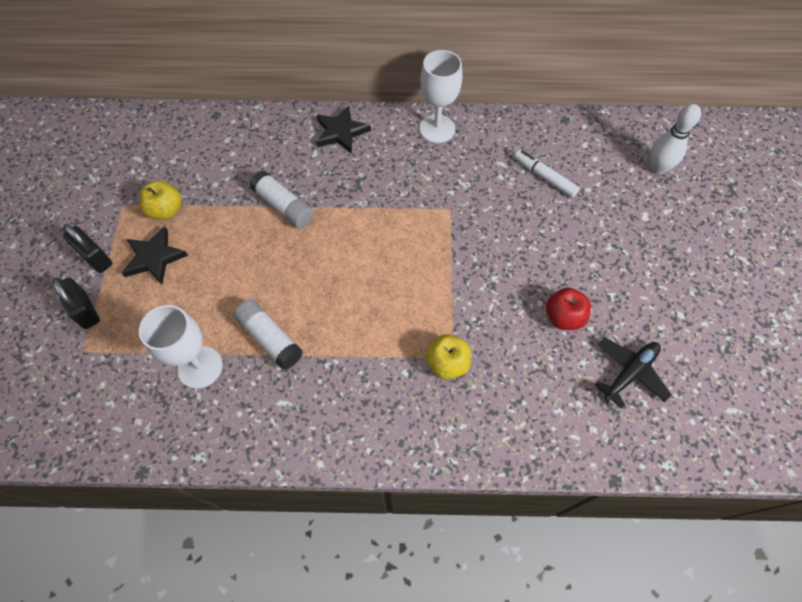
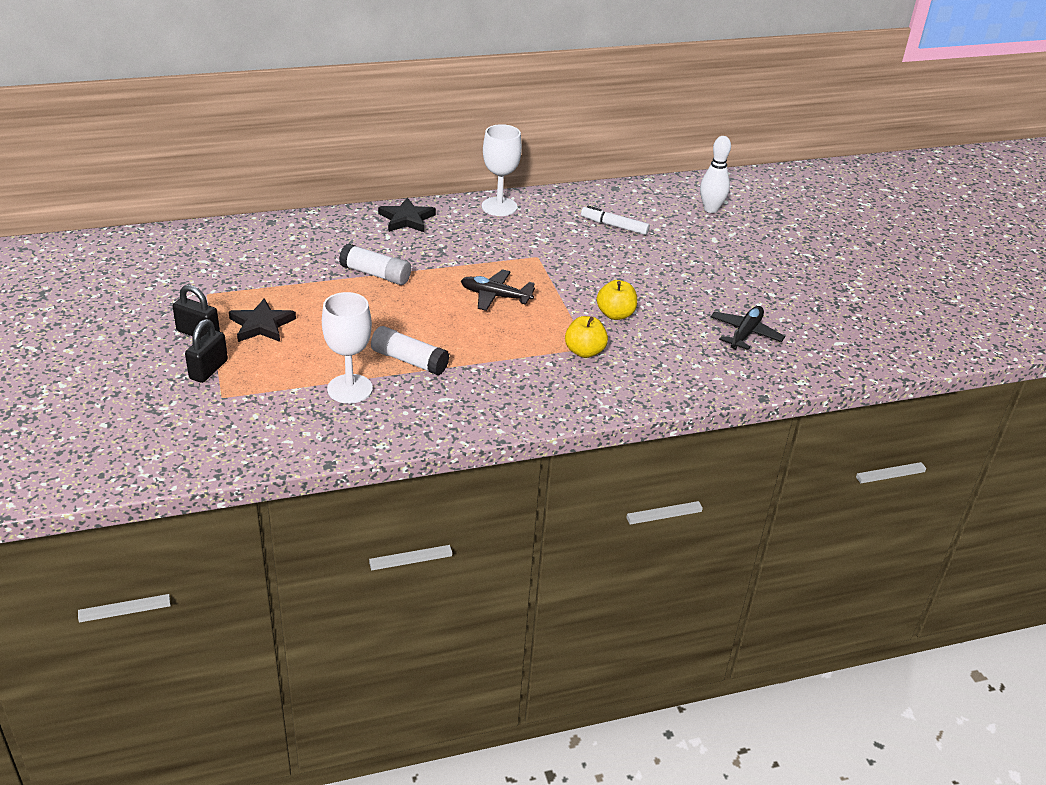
camera: 20 degrees left, 25 degrees down
(85, 310) = (208, 370): black padlock -> black padlock turned 75 degrees clockwise
(166, 210) = (255, 292): yellow apple -> yellow apple (615, 314)
(386, 260) = (495, 296): none -> black plane
(563, 317) = (673, 309): red apple -> none

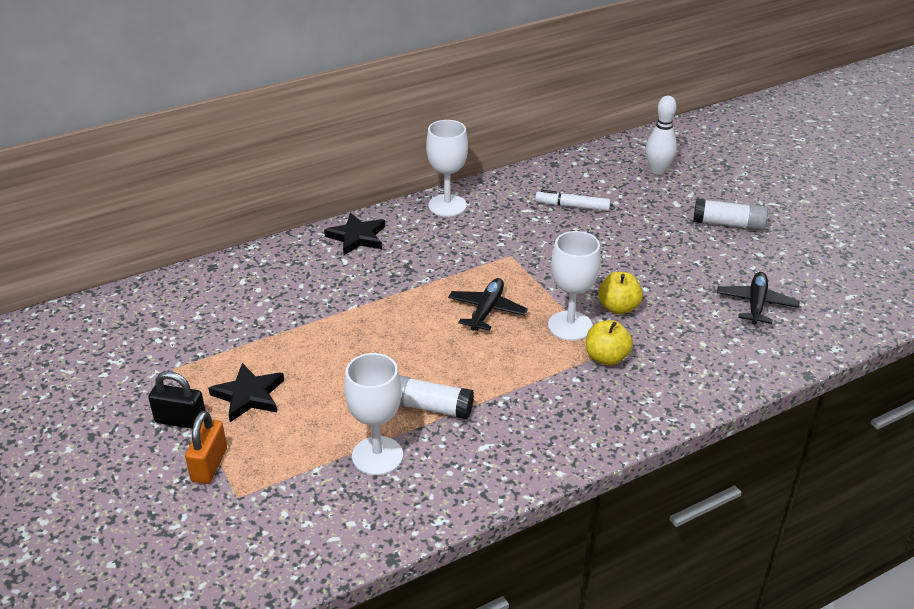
camera: 10 degrees left, 0 degrees up
(208, 370) = (209, 465): black padlock -> orange padlock
(375, 274) = (350, 309): white glue stick -> white glue stick (728, 224)
(495, 296) = (486, 310): black plane -> black plane turned 105 degrees clockwise
(564, 321) = (570, 326): none -> white goblet

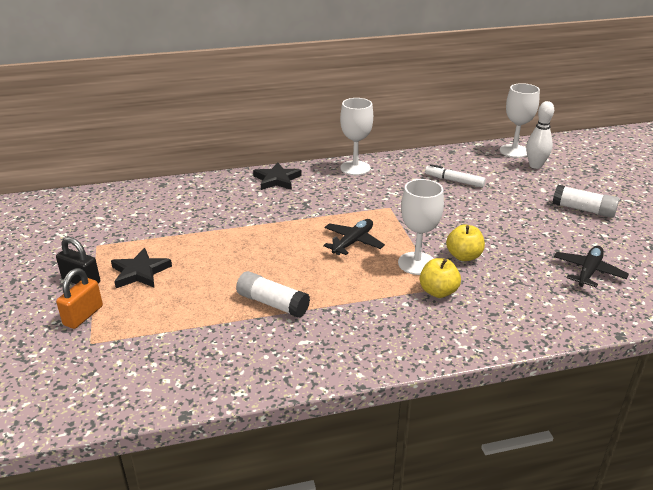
camera: 15 degrees right, 5 degrees down
(377, 456) = (214, 333): white goblet -> white goblet (514, 151)

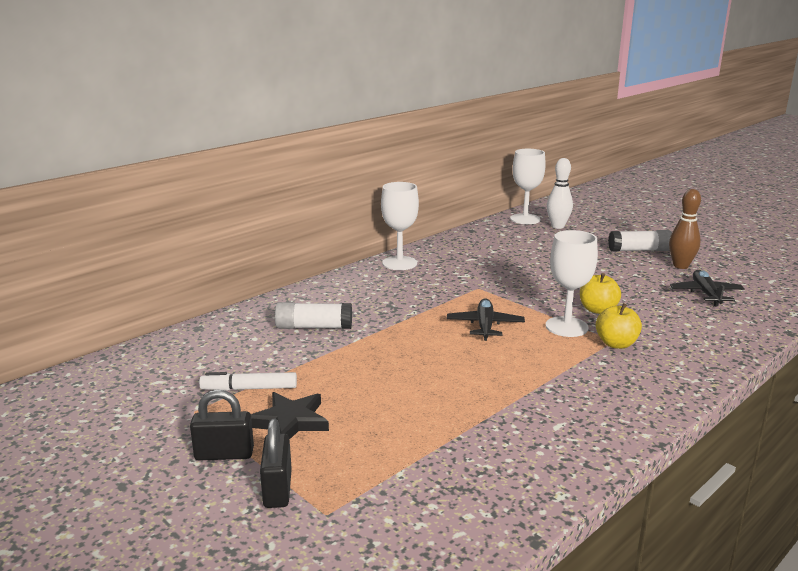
camera: 30 degrees left, 10 degrees down
(83, 316) = (277, 489): orange padlock -> black padlock
(272, 303) = (481, 403): white glue stick -> white glue stick (314, 327)
(277, 179) = (331, 291): black star -> none
(454, 181) = (506, 253): white marker -> white marker (249, 389)
(603, 236) = (680, 266): none -> brown bowling pin

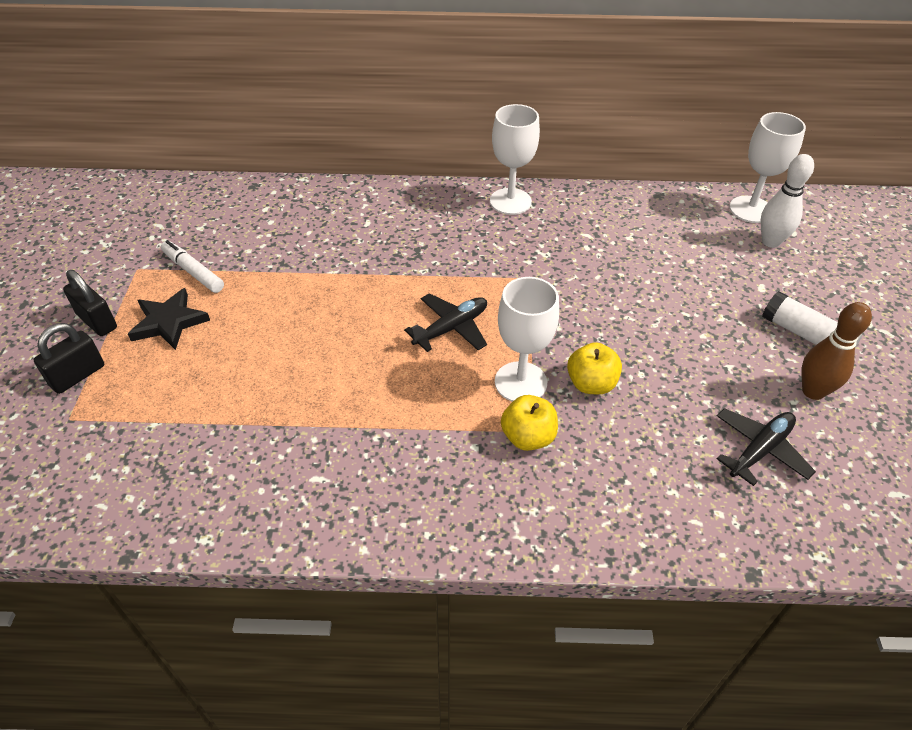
camera: 45 degrees right, 25 degrees up
(314, 327) = (324, 237): white glue stick -> none

